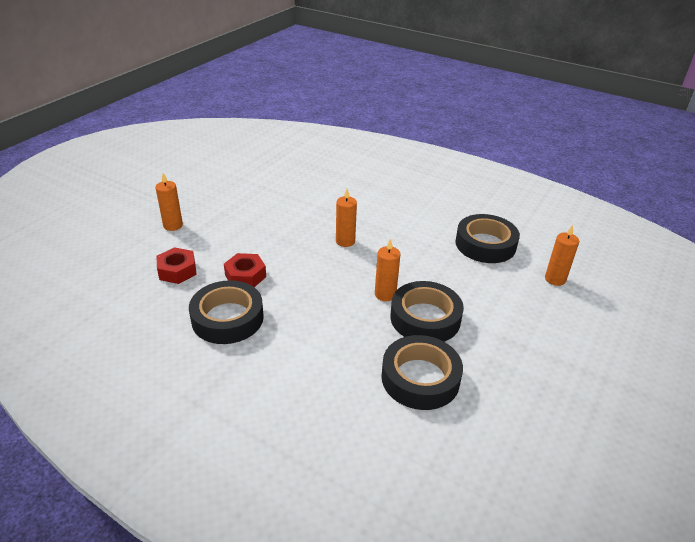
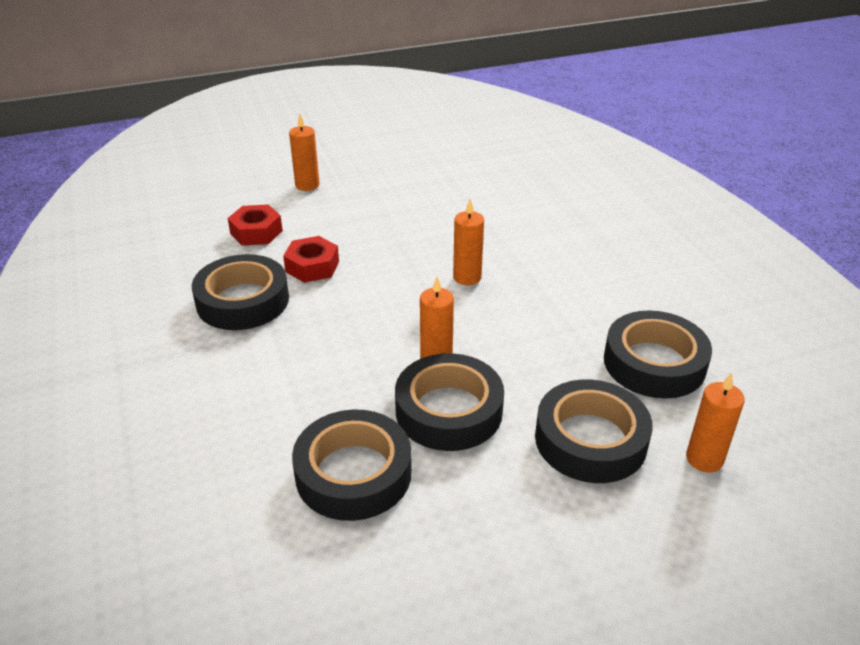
camera: 40 degrees right, 0 degrees up
(503, 296) = (590, 440): none -> black tape

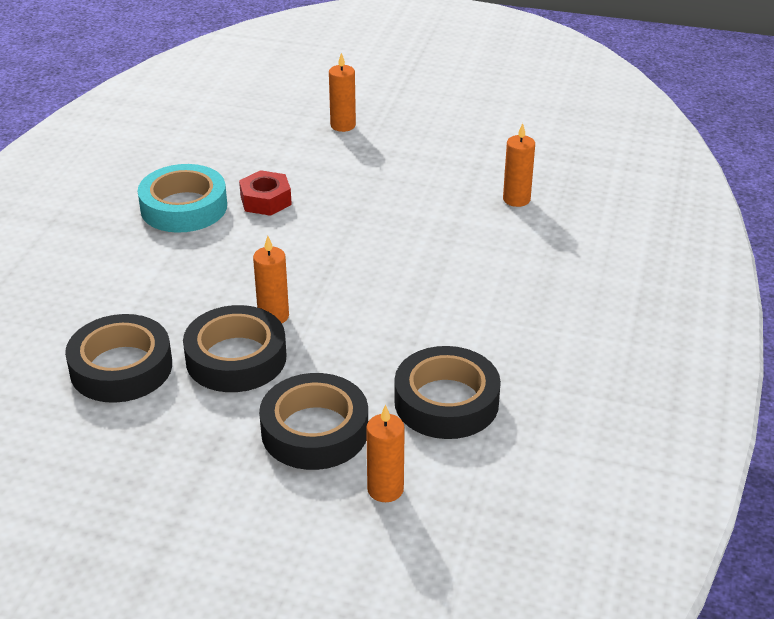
camera: 35 degrees right, 0 degrees up
(243, 301) = (184, 207): black tape -> turquoise tape
(256, 232) = (255, 153): red nut -> none
(467, 277) = (380, 261): orange candle -> orange candle (516, 199)

